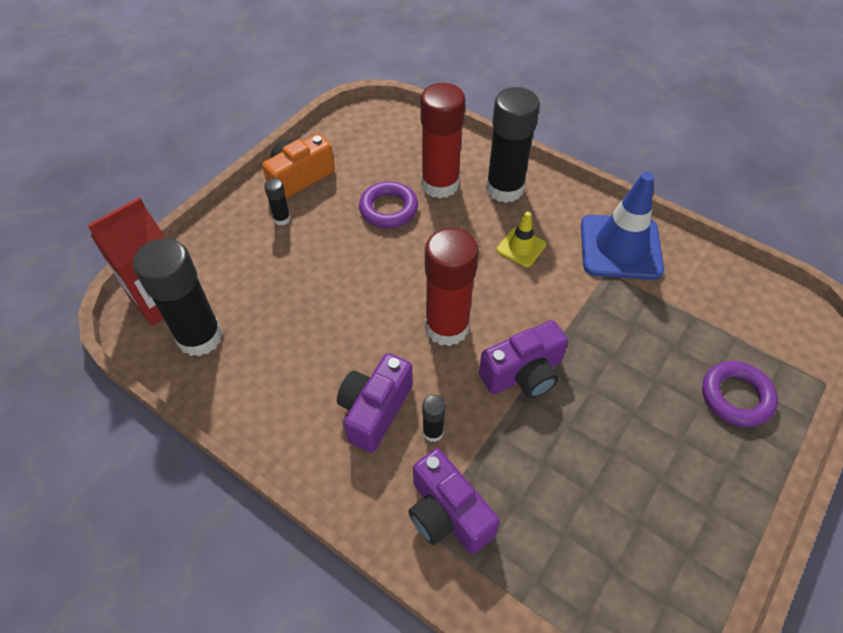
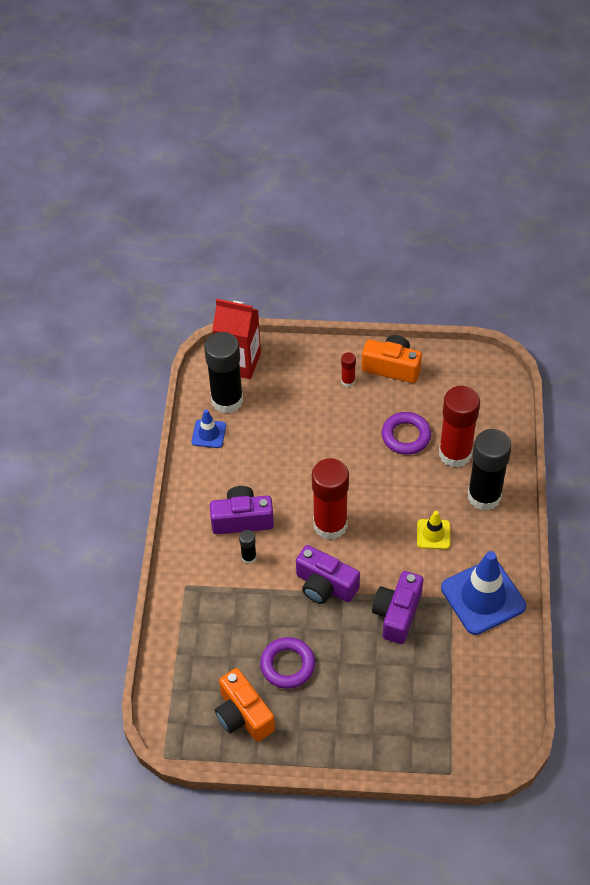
camera: 60 degrees right, 0 degrees up
(227, 381) = (208, 434): none -> blue traffic cone
(282, 219) = (348, 381): black glue stick -> red glue stick
(447, 514) = (202, 592): purple camera -> purple camera (397, 614)
(660, 564) = (243, 715): none -> orange camera
(736, 397) = (397, 719): purple ring -> purple ring (287, 665)

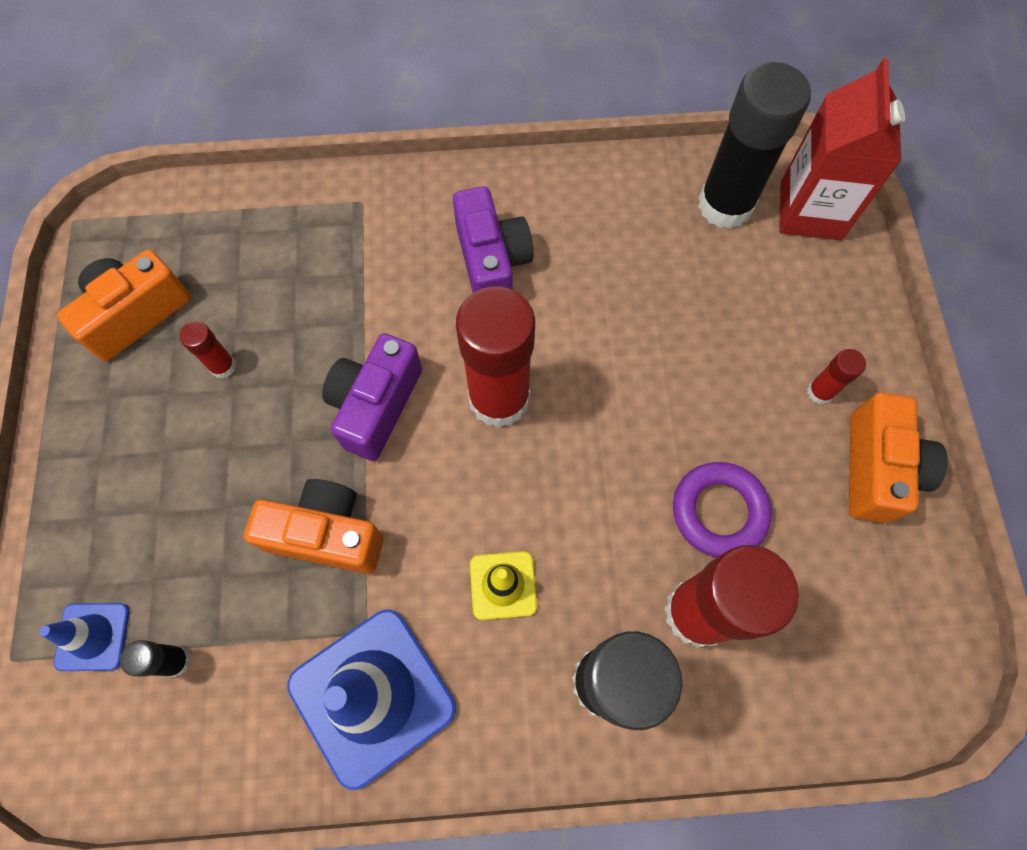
camera: 80 degrees right, 15 degrees up
(208, 434) = (651, 189): blue traffic cone -> blue traffic cone (93, 636)
(249, 557) = (420, 282): black glue stick -> black glue stick (176, 661)
(287, 665) = (223, 366): purple ring -> red glue stick
(397, 614) = (326, 534): purple camera -> orange camera

